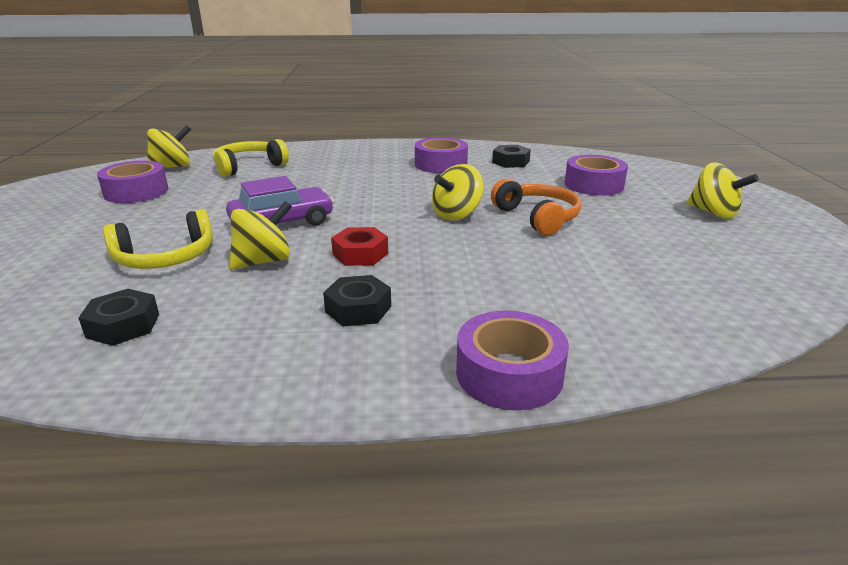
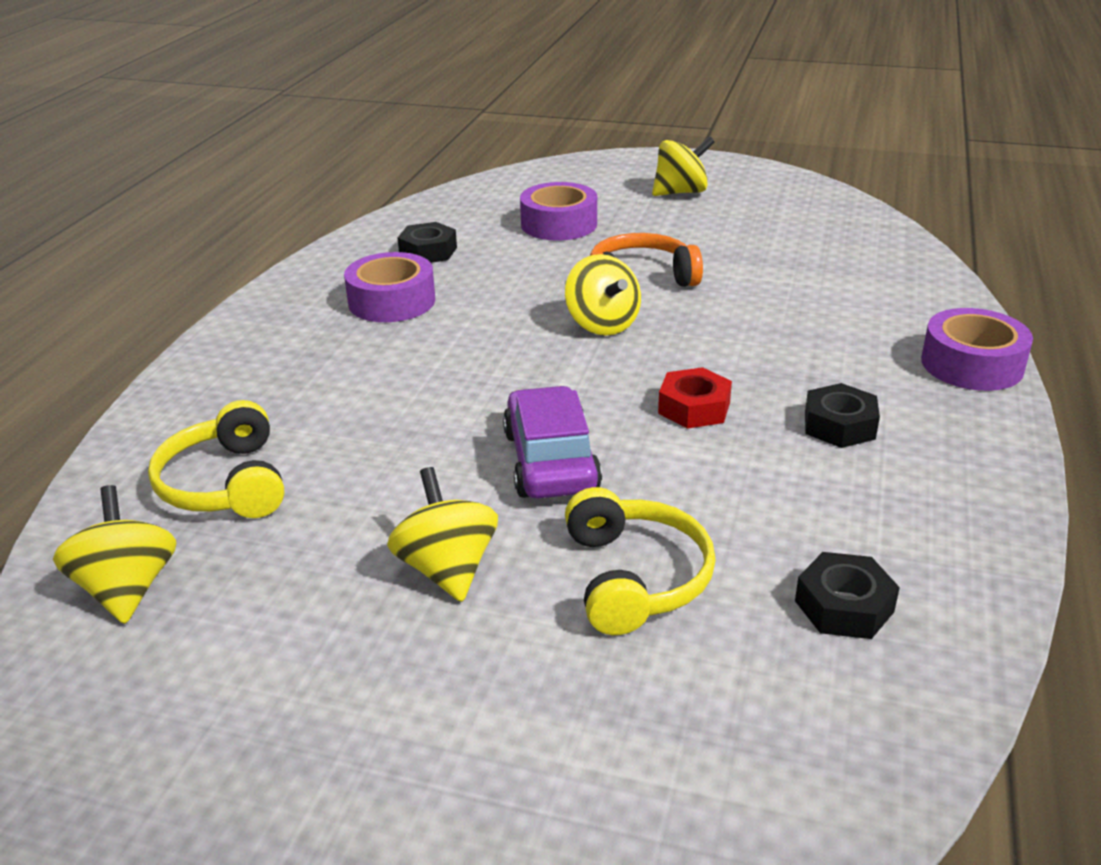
camera: 70 degrees left, 5 degrees up
(136, 192) = (267, 634): purple tape -> none
(264, 261) = (686, 484): yellow spinning top -> yellow spinning top (447, 569)

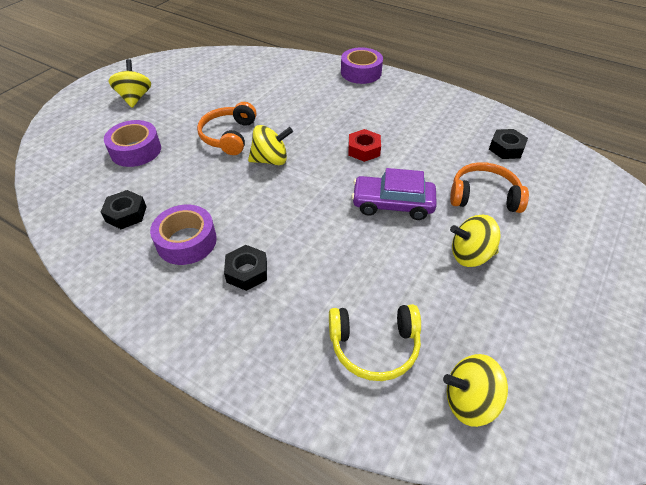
camera: 75 degrees left, 15 degrees up
(635, 577) = (484, 196): yellow headphones -> orange headphones
(839, 425) = (392, 116): black nut -> black nut (247, 272)

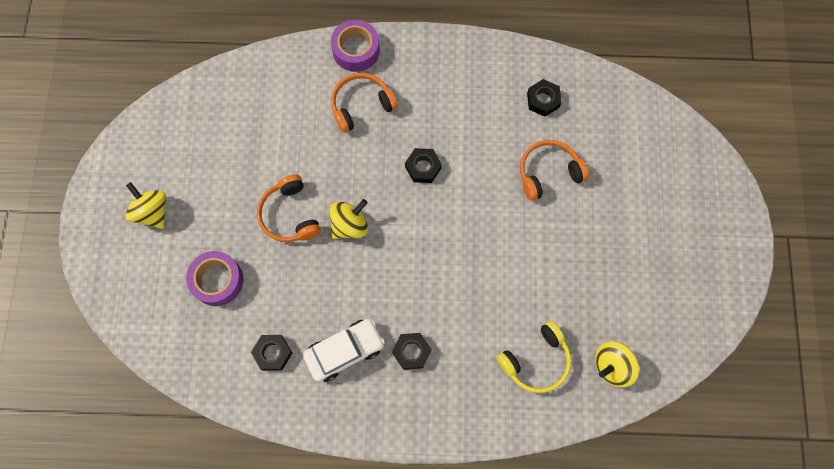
camera: 30 degrees left, 25 degrees up
(186, 241) = (345, 351): purple tape -> white car
(341, 99) = (361, 105): none -> orange headphones
(364, 150) = (423, 167): red nut -> black nut
(392, 204) = (481, 222): purple car -> none
(470, 255) = (563, 243): yellow spinning top -> none

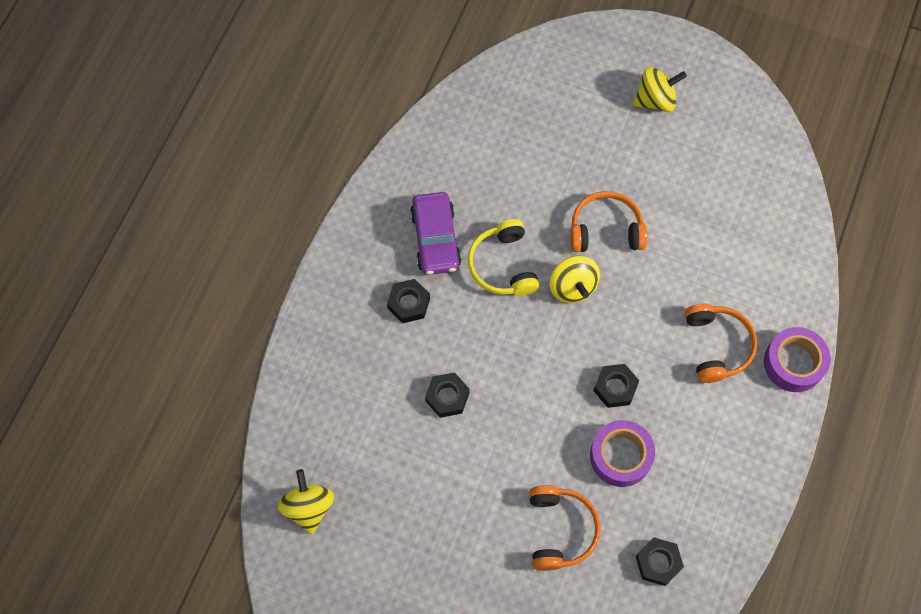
camera: 110 degrees right, 5 degrees down
(217, 280) = (557, 141): purple tape -> purple tape (620, 456)
(273, 353) = (460, 171): black nut -> black nut (447, 397)
(345, 351) = (435, 239): white car -> purple car
(536, 361) = (347, 427): yellow headphones -> yellow headphones (503, 265)

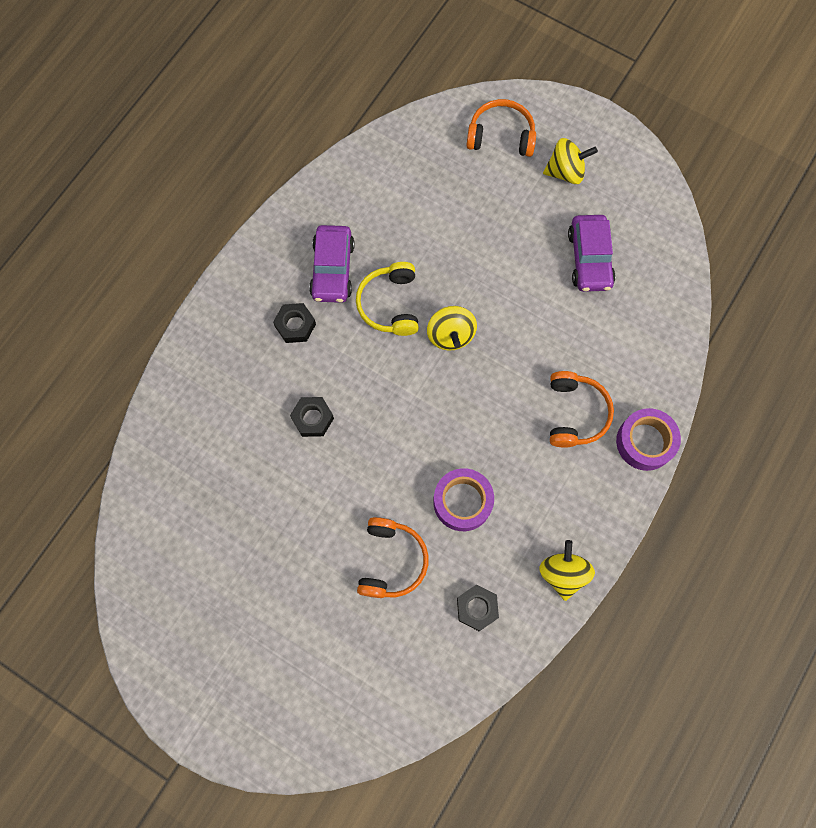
camera: 10 degrees right, 5 degrees up
(308, 507) = (164, 499): yellow spinning top -> yellow spinning top (563, 573)
(605, 230) = (493, 286): orange headphones -> orange headphones (501, 136)
(615, 387) = (471, 436): black nut -> none
(698, 185) = (589, 259): none -> purple car

